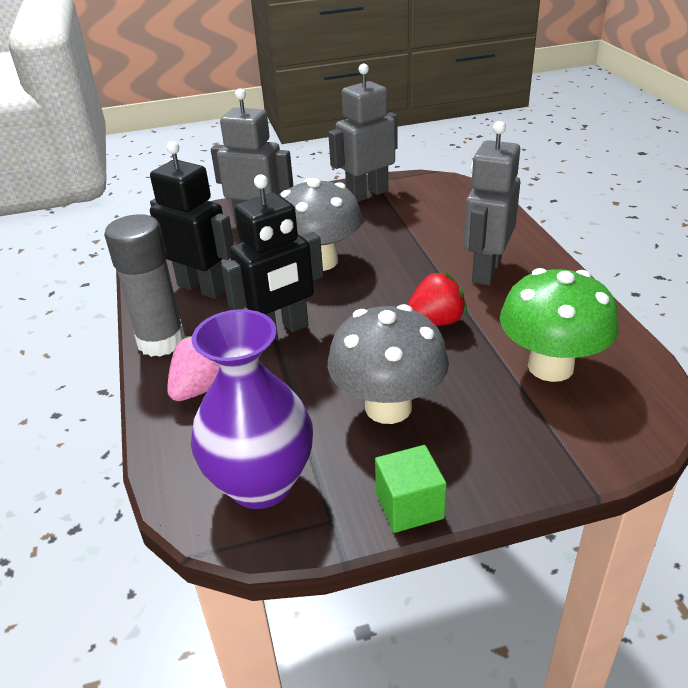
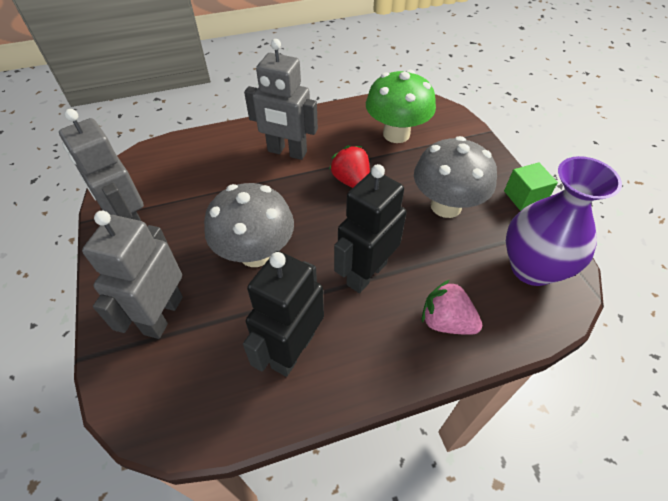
camera: 95 degrees left, 15 degrees up
(161, 342) = (385, 370): grey glue stick -> none
(281, 332) = (366, 273): black robot -> black robot turned 105 degrees counterclockwise

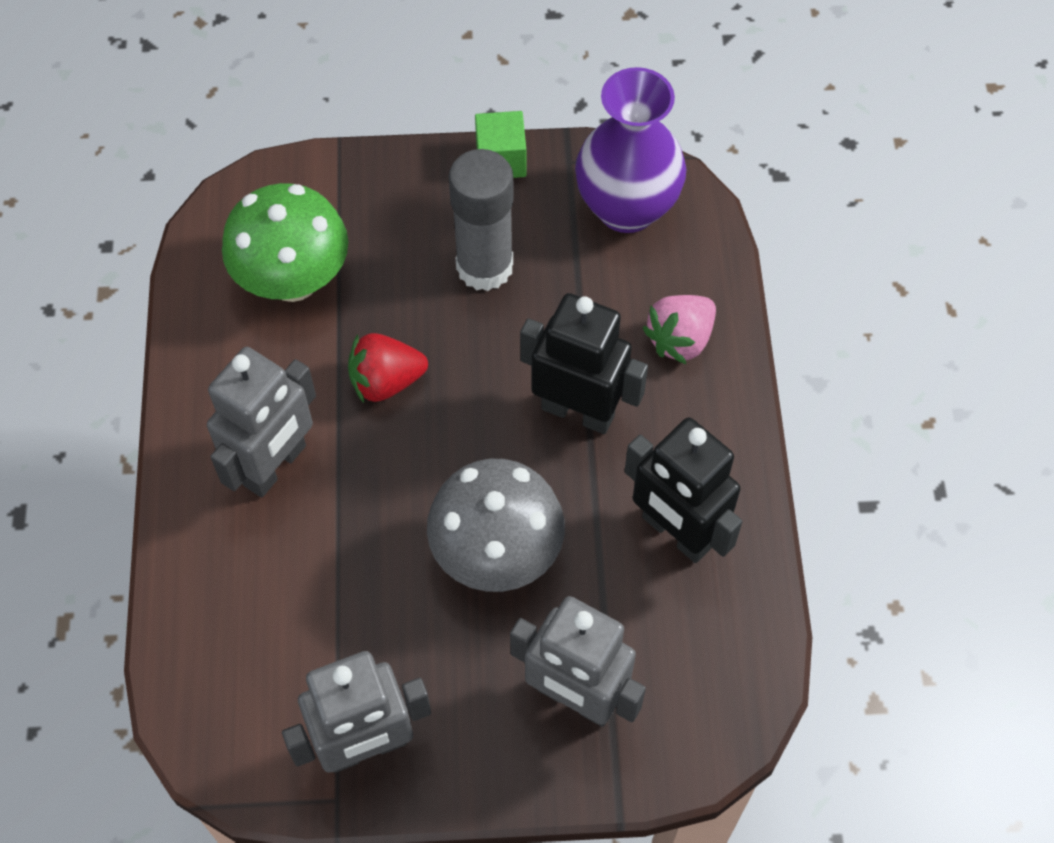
camera: 75 degrees left, 10 degrees up
(366, 273) = (578, 411): black robot -> black robot turned 150 degrees clockwise
(446, 206) = (484, 266): grey mushroom -> grey glue stick

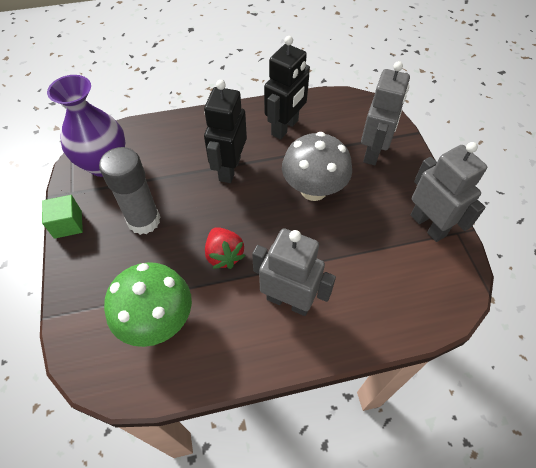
camera: 100 degrees left, 5 degrees down
(680, 339) = (183, 136): pink strawberry -> none

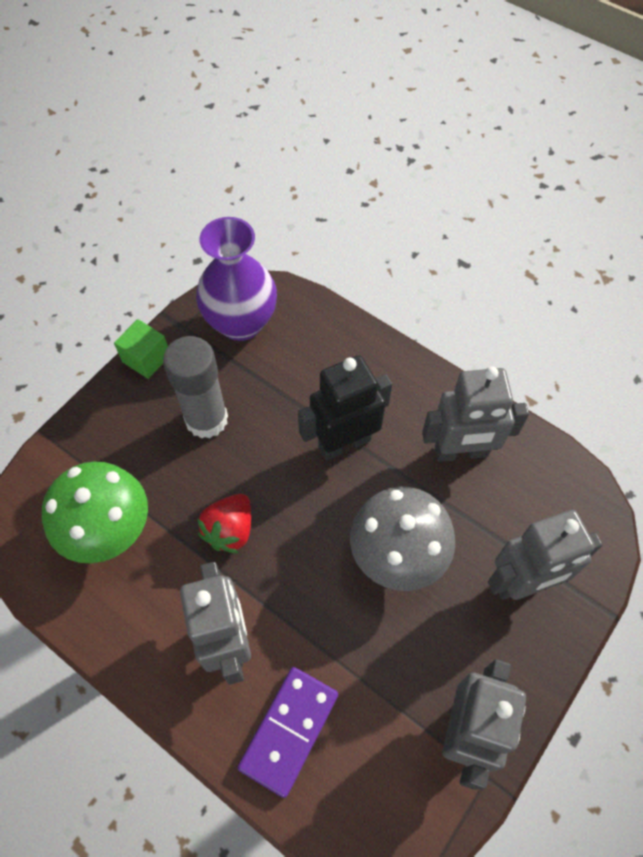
camera: 50 degrees right, 5 degrees up
(285, 128) = (461, 452): black robot -> grey robot
(366, 305) = (289, 730): none -> purple domino

